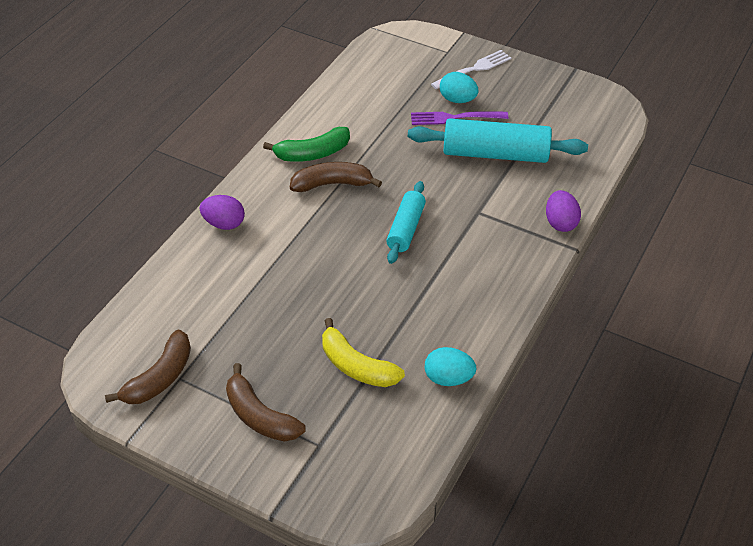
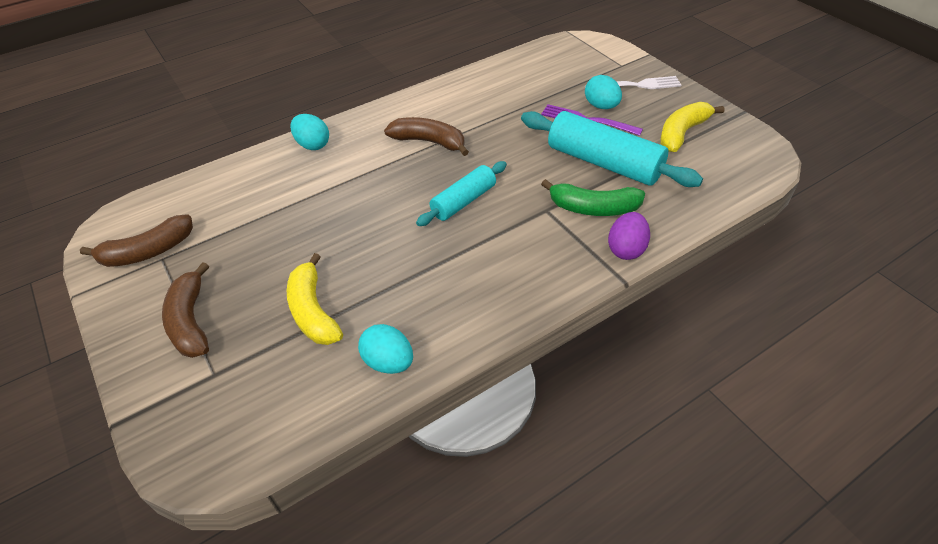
camera: 30 degrees right, 0 degrees up
(224, 223) = (313, 145): purple egg -> turquoise egg
(312, 153) = (433, 112): green banana -> green banana (593, 208)
(539, 105) = (682, 133): none -> yellow banana

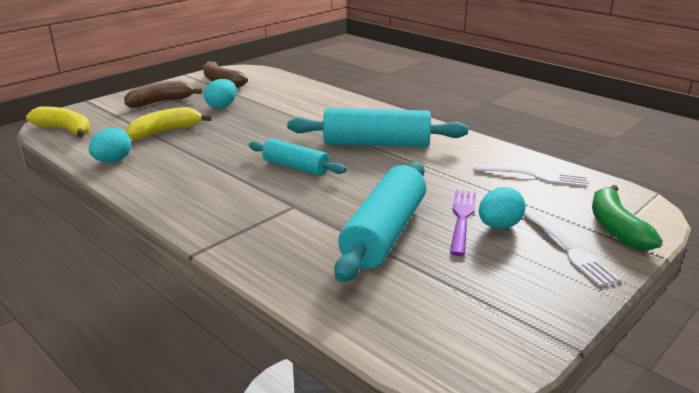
camera: 75 degrees right, 20 degrees down
(313, 145) = (350, 105): turquoise egg -> turquoise egg (222, 106)
(429, 142) = (376, 144): brown banana -> turquoise rolling pin
(525, 72) = (534, 176): none -> white fork
(593, 208) = (302, 231): green banana -> green banana (616, 228)
(626, 249) = (240, 253): purple egg -> none
(682, 133) = (477, 288): yellow banana -> yellow banana (65, 130)

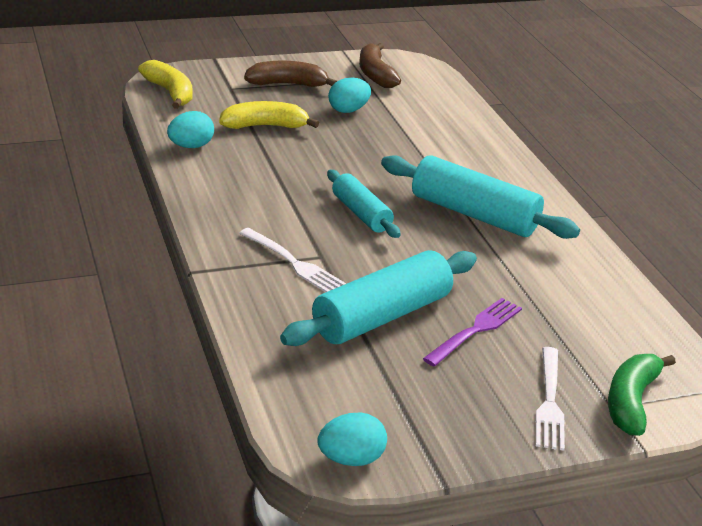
camera: 25 degrees right, 5 degrees up
(499, 226) = (505, 352): turquoise egg -> turquoise egg (351, 459)
(534, 176) = (611, 314): white fork -> white fork (293, 263)

